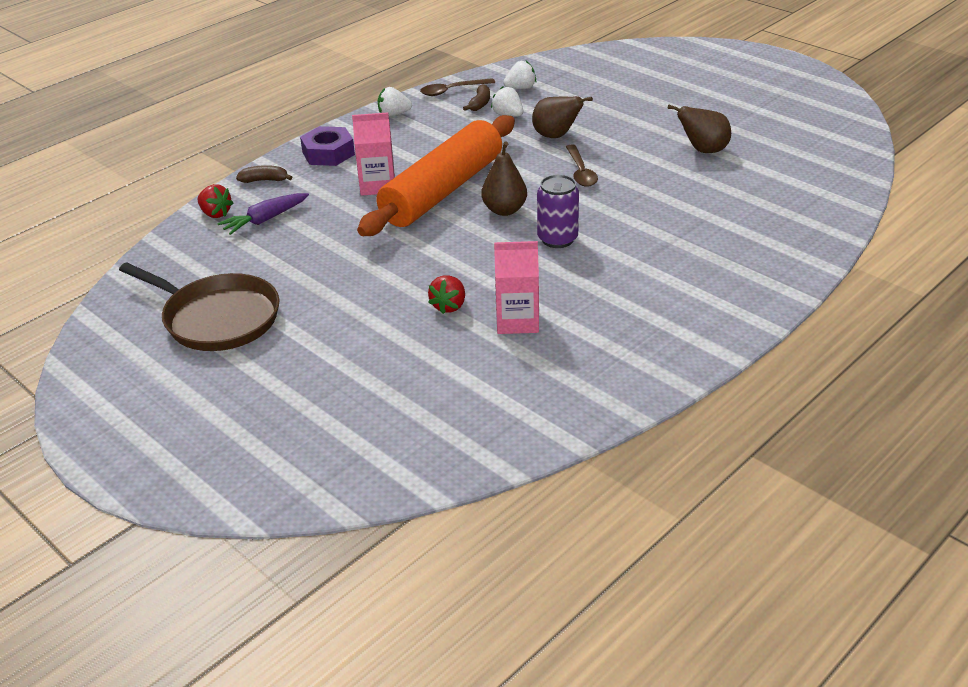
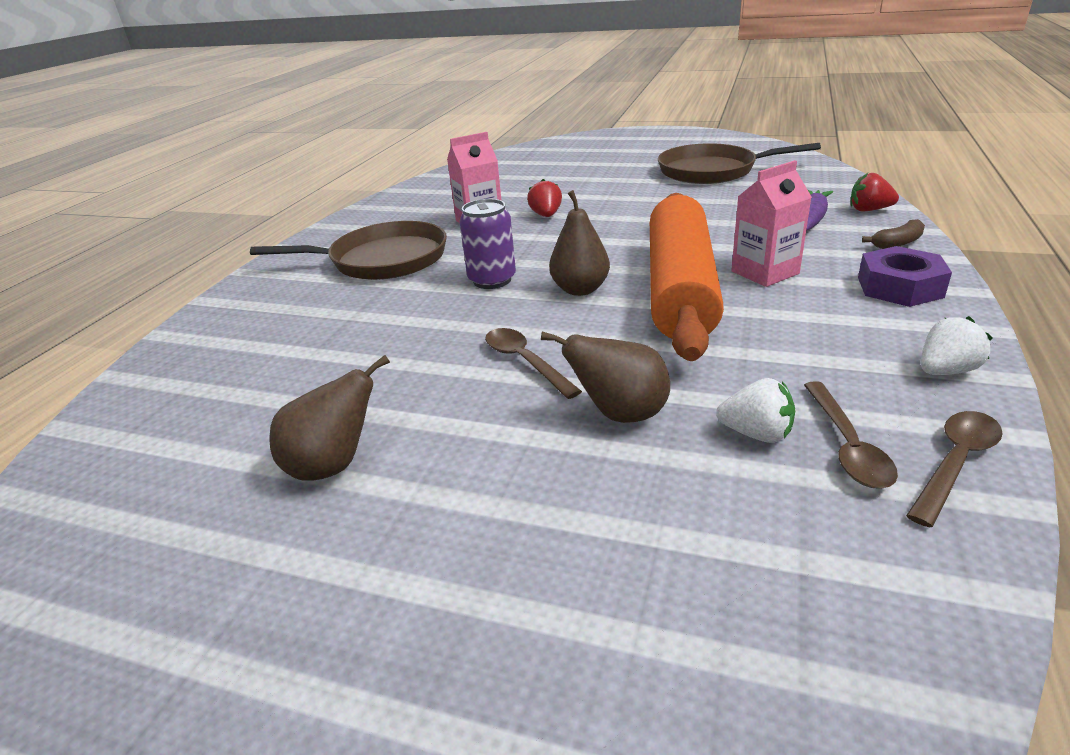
camera: 155 degrees right, 5 degrees down
(480, 104) = (847, 445): brown banana -> brown spoon
(520, 88) = (832, 526): white strawberry -> none
(635, 295) = (383, 260): none -> brown pan

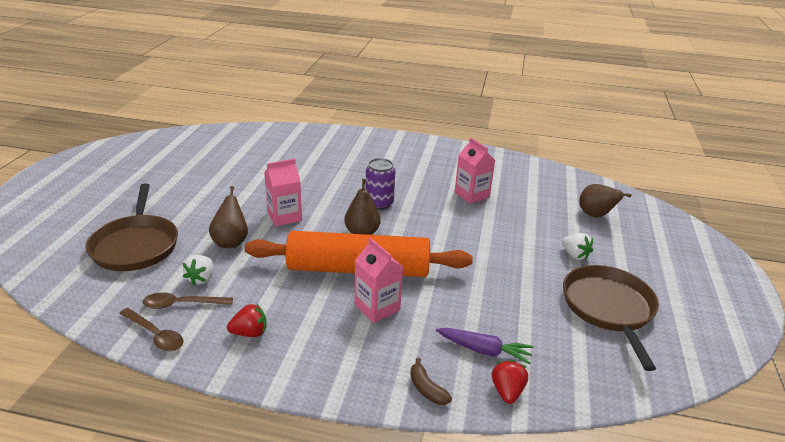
camera: 80 degrees right, 0 degrees up
(333, 465) = (222, 178): brown pear -> brown pear (595, 215)
(383, 260) = (411, 168): brown pan -> brown pan (136, 245)
(525, 362) = (284, 216): brown spoon -> pink carton
(546, 215) = (485, 220): red strawberry -> red strawberry (250, 333)
(899, 287) = (344, 367): purple nut -> none
(946, 371) = (232, 357): white strawberry -> white strawberry (574, 255)

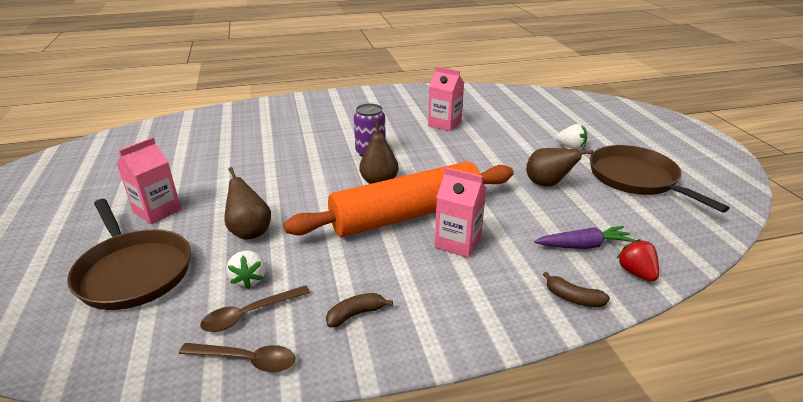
camera: 25 degrees left, 0 degrees up
(250, 333) = (355, 314): red strawberry -> brown banana
(284, 216) = (287, 190): pink carton -> pink carton (157, 211)
(595, 215) = (554, 114): brown pear -> brown pear (547, 184)

